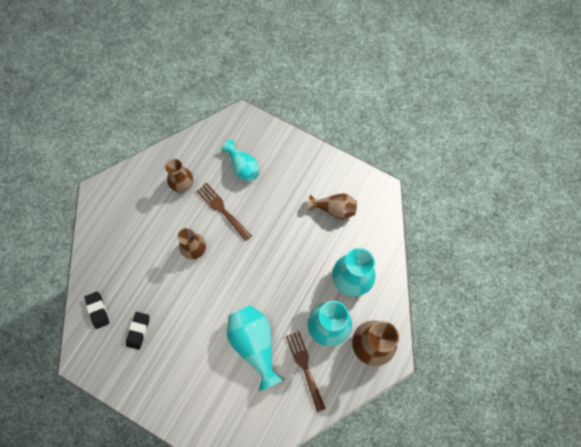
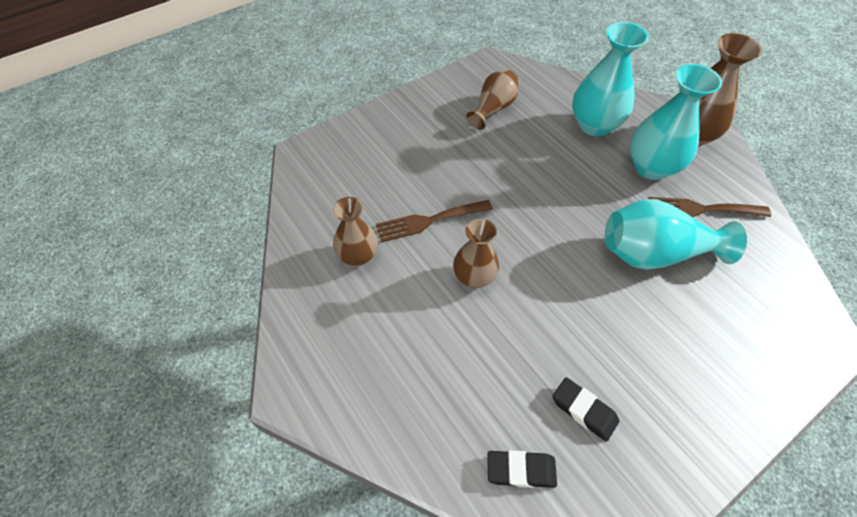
camera: 65 degrees left, 15 degrees down
(242, 167) = (378, 176): turquoise vase -> none

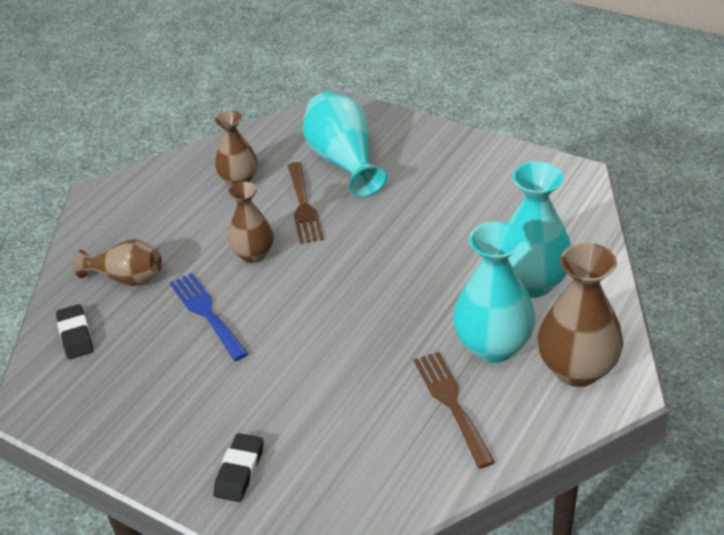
camera: 70 degrees right, 15 degrees down
(428, 221) = (303, 206): brown fork -> brown fork turned 150 degrees counterclockwise
(493, 109) = (495, 199): brown vase -> brown vase (127, 278)
(538, 337) = (206, 313): none -> blue fork
(584, 410) = (144, 360): black eraser -> black eraser (240, 471)
(654, 253) = (356, 373): turquoise vase -> turquoise vase (344, 162)

